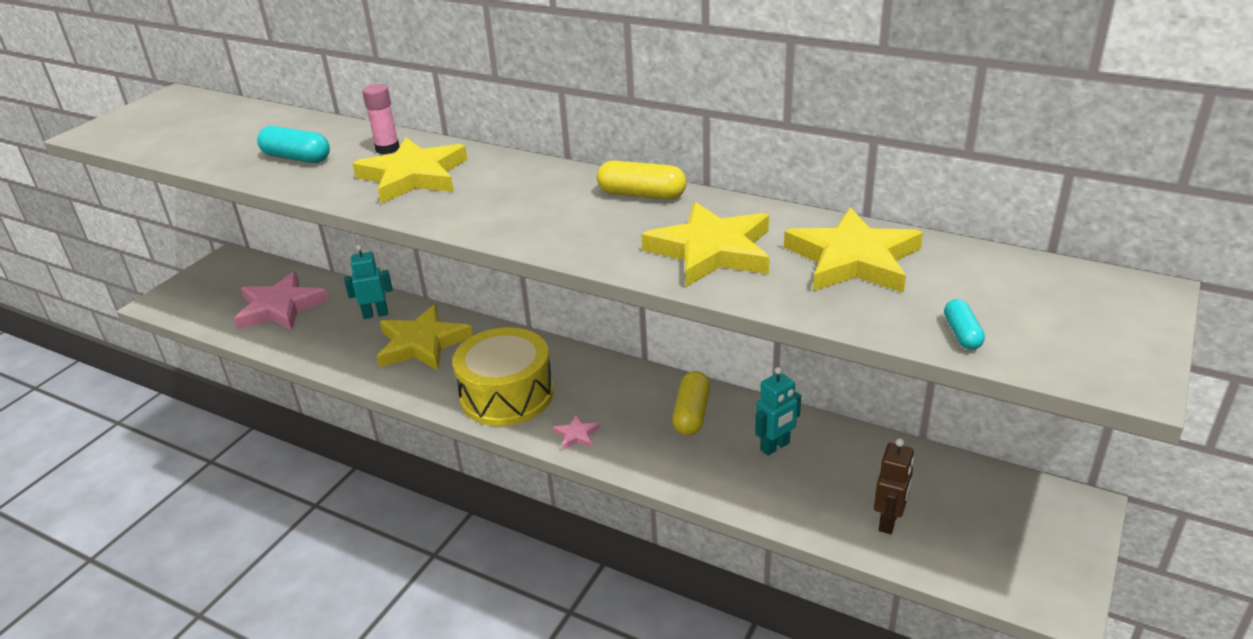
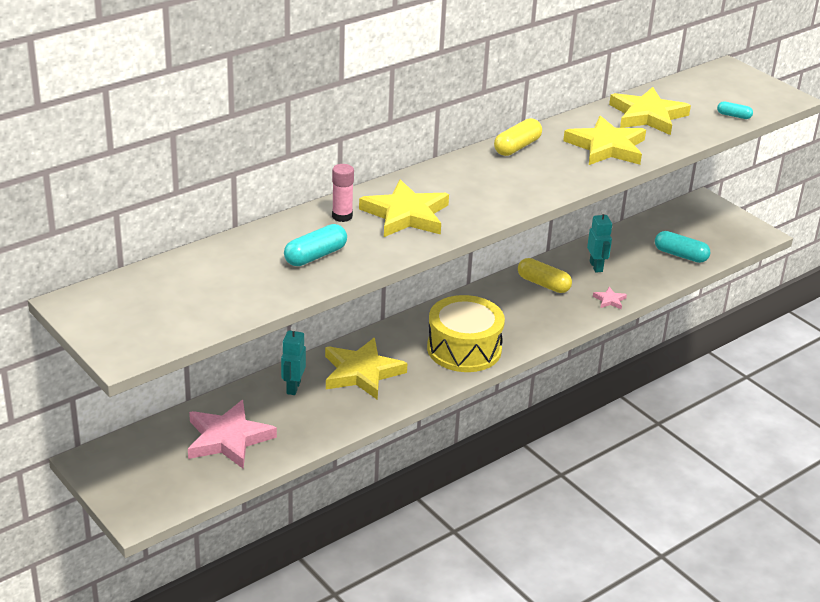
camera: 70 degrees left, 0 degrees up
(577, 435) = (532, 332): pink star -> pink star (609, 300)
(889, 521) = (680, 255): brown robot -> turquoise capsule

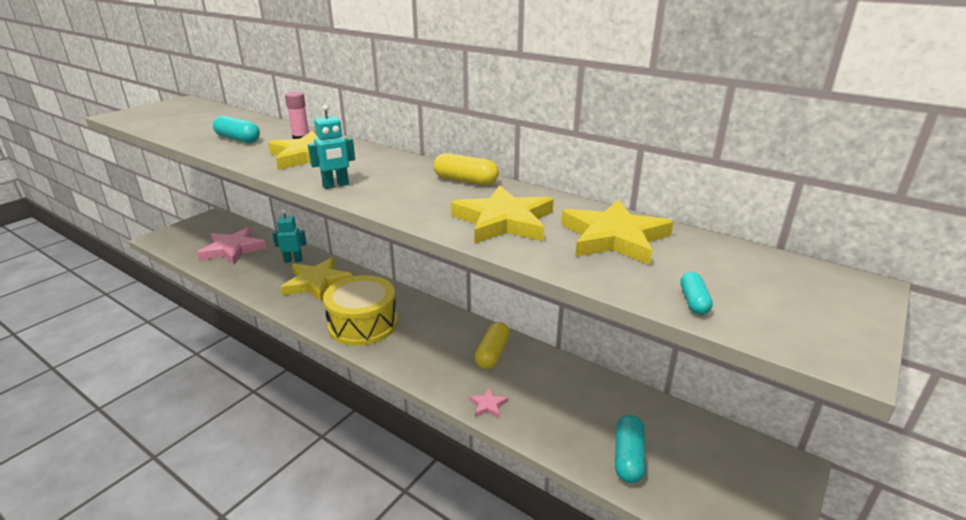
camera: 75 degrees right, 5 degrees down
(596, 266) = (549, 386): turquoise robot -> turquoise robot (336, 185)

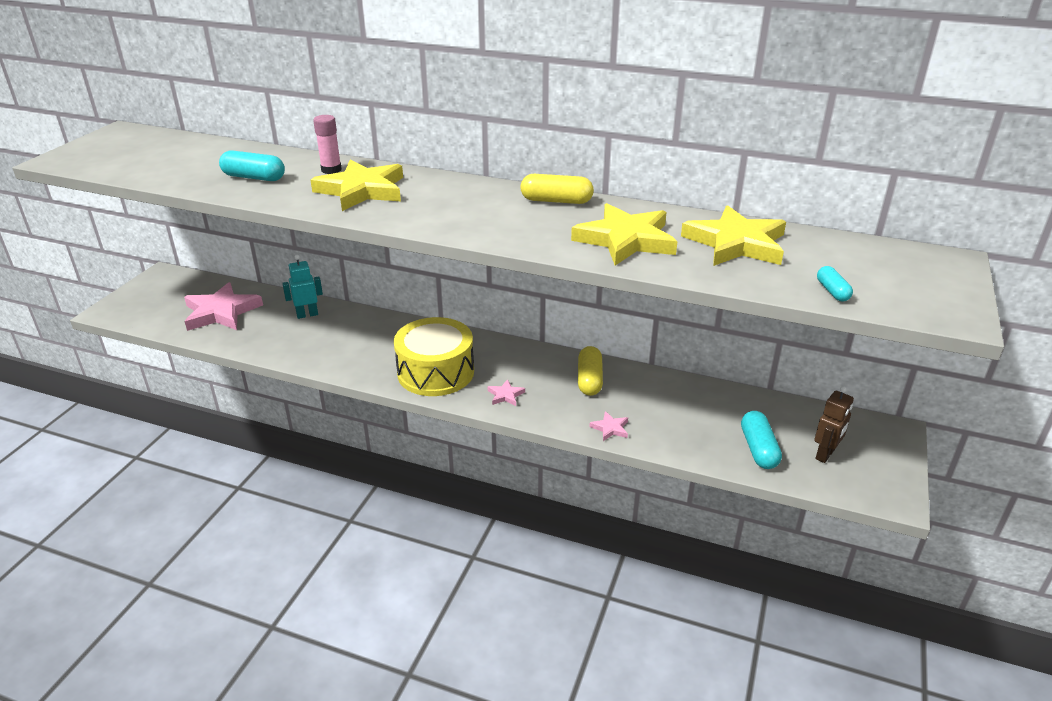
camera: 15 degrees left, 5 degrees up
(317, 283) = (354, 336): yellow star -> none
(336, 185) = (425, 222): turquoise robot -> none
(410, 355) = (505, 395): none -> pink star
(700, 478) = (825, 454): none -> brown robot

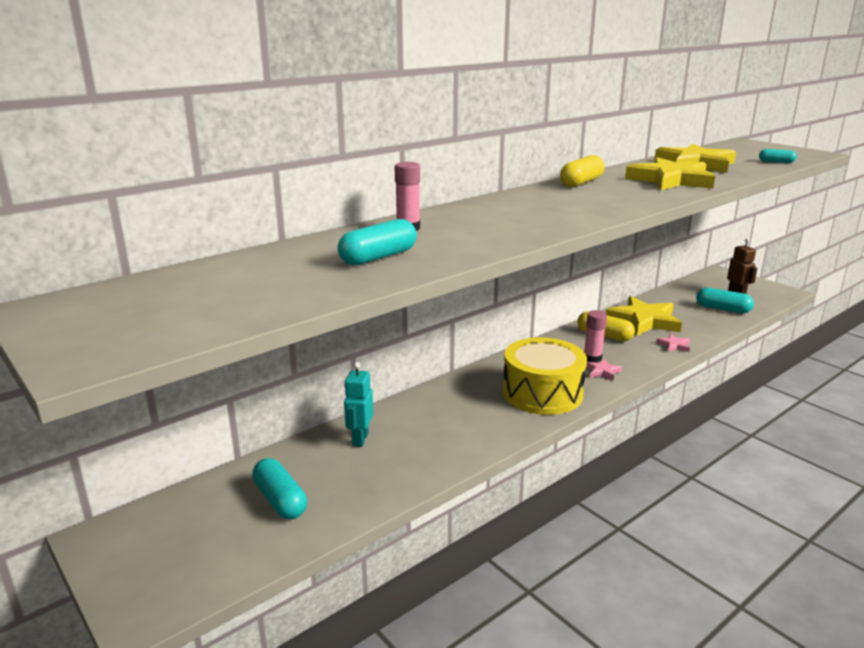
camera: 60 degrees left, 10 degrees down
(221, 312) = (280, 500): pink star -> turquoise capsule
(362, 190) = (481, 225): yellow star -> yellow star (644, 320)
(529, 383) = (592, 358): none -> pink glue stick

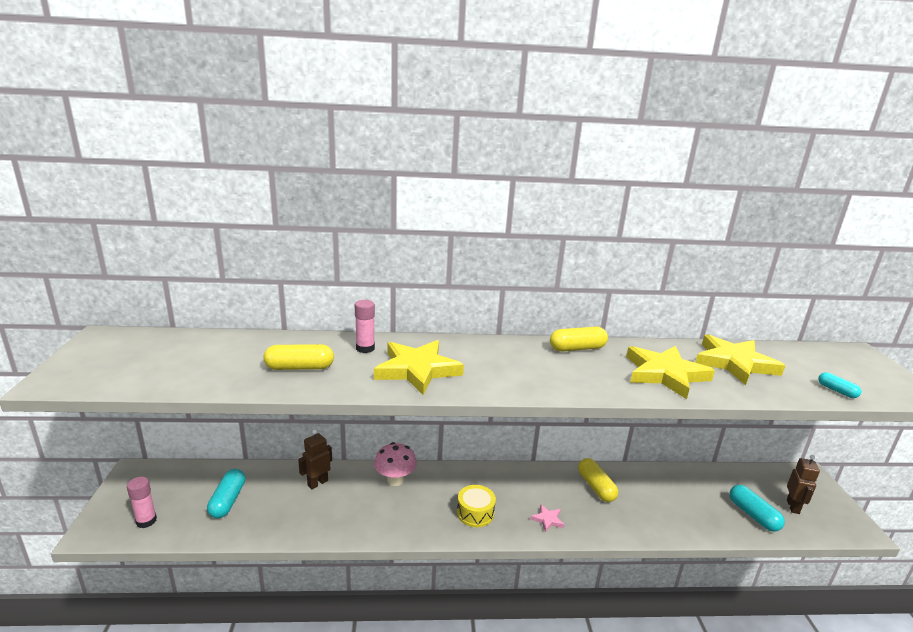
camera: 35 degrees right, 0 degrees up
(360, 439) = (317, 483): turquoise robot -> brown robot
(378, 257) = (299, 367): turquoise capsule -> yellow capsule
(435, 402) = (395, 480): none -> pink mushroom
(542, 393) = (475, 513): yellow drum -> yellow drum, size x0.54
(592, 358) = (556, 503): pink glue stick -> pink glue stick (146, 521)
(644, 320) = (653, 490): yellow star -> yellow star (417, 370)
(674, 345) = (647, 528): pink star -> none

